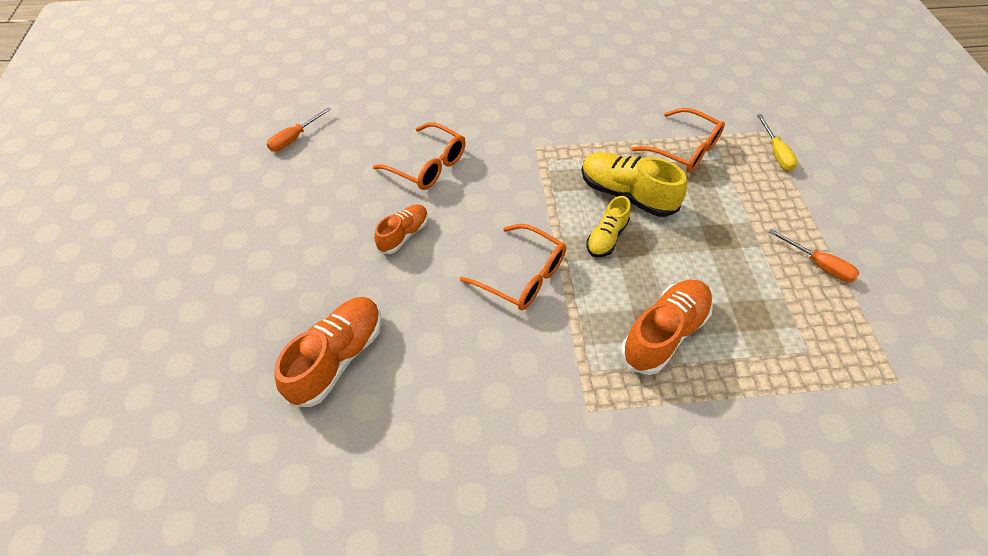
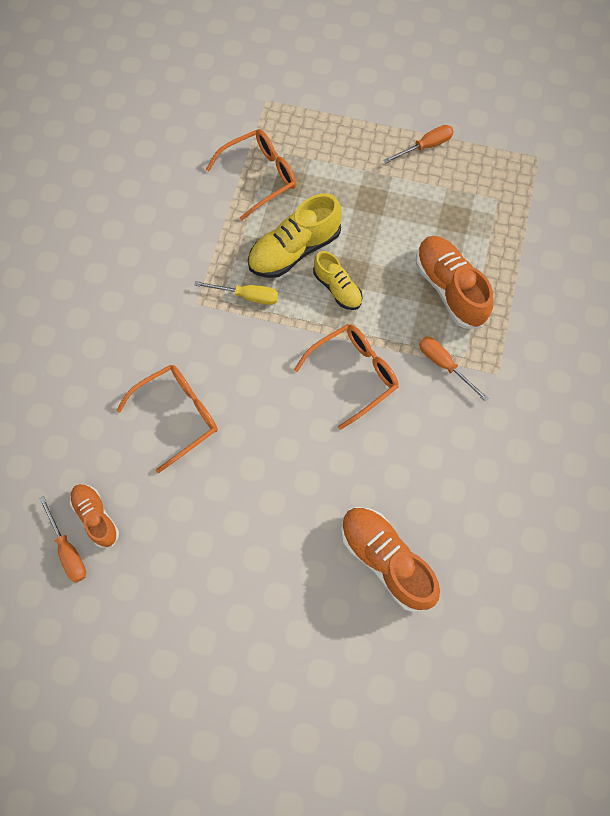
camera: 70 degrees left, 15 degrees up
(403, 235) = (264, 465): orange shoe -> orange shoe (96, 517)
(571, 352) = (444, 365): none -> orange screwdriver
(776, 153) = (296, 108): yellow screwdriver -> yellow screwdriver (247, 296)

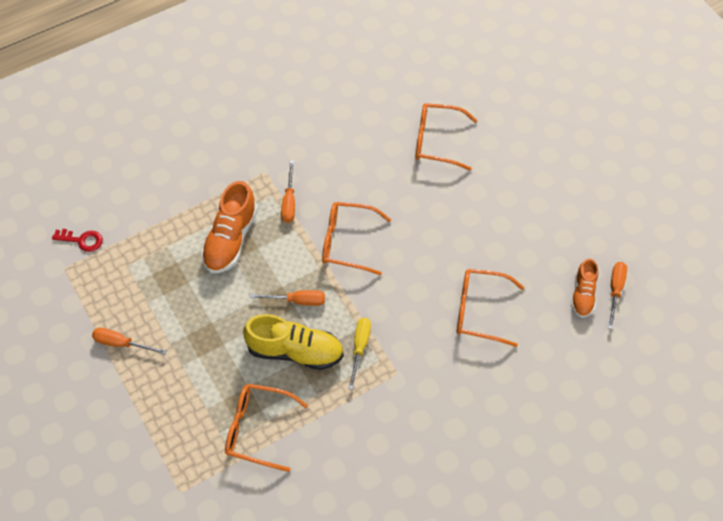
camera: 135 degrees left, 10 degrees down
(247, 296) = (360, 348): yellow screwdriver -> yellow screwdriver turned 45 degrees clockwise
(337, 288) = (297, 301): yellow shoe -> orange screwdriver
(386, 560) = (437, 141): orange shoe -> orange glasses
(555, 186) = (82, 240): none -> red key

